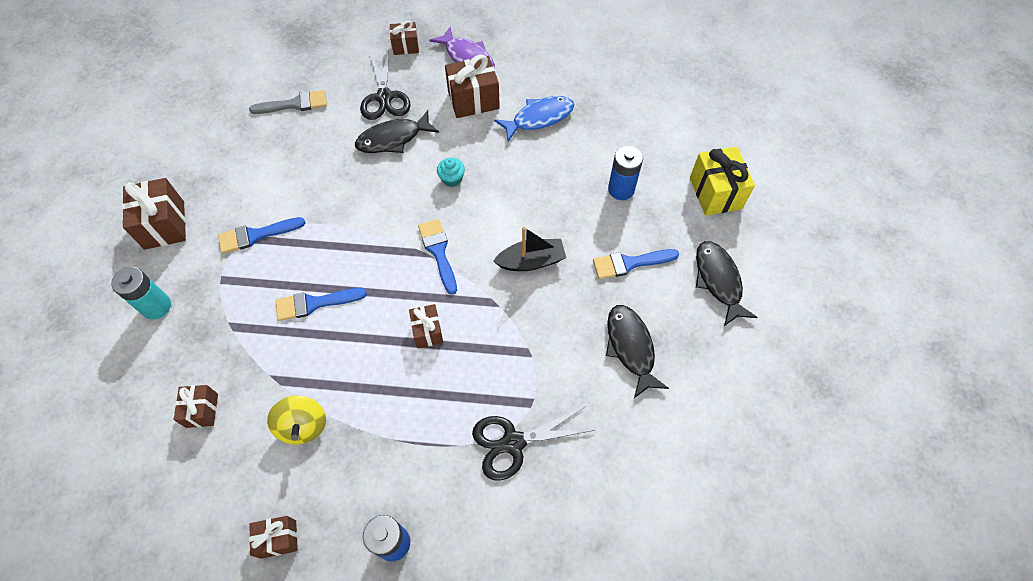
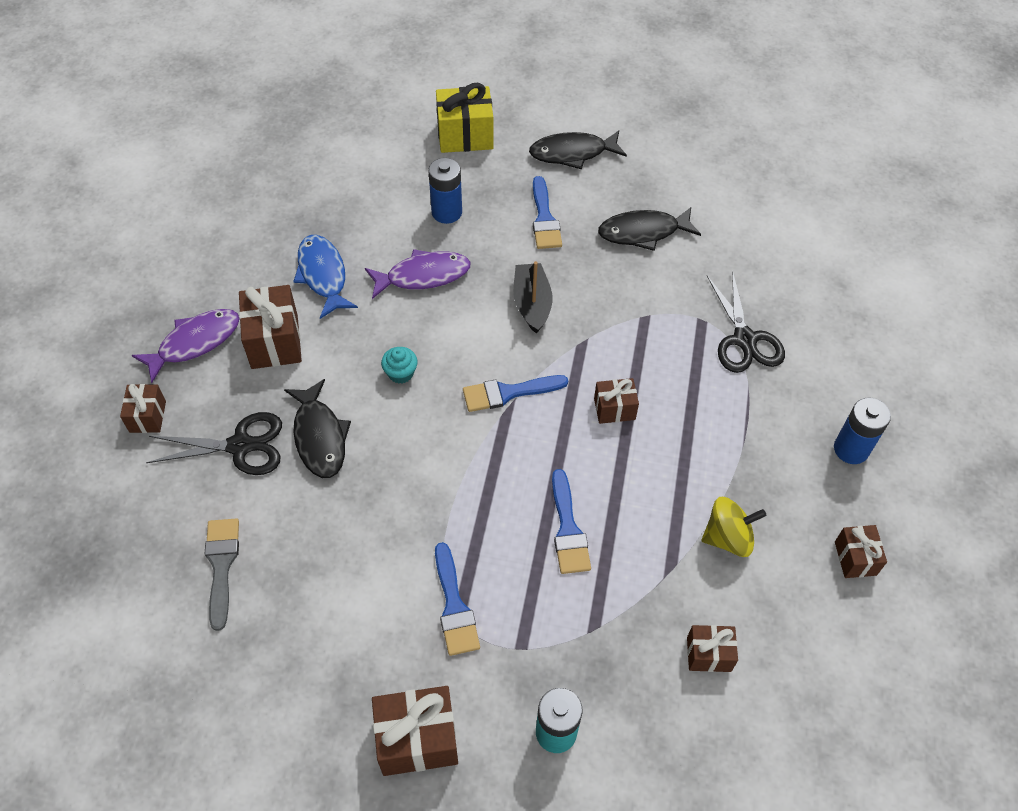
camera: 85 degrees left, 5 degrees down
(549, 181) = (423, 276): none -> purple fish

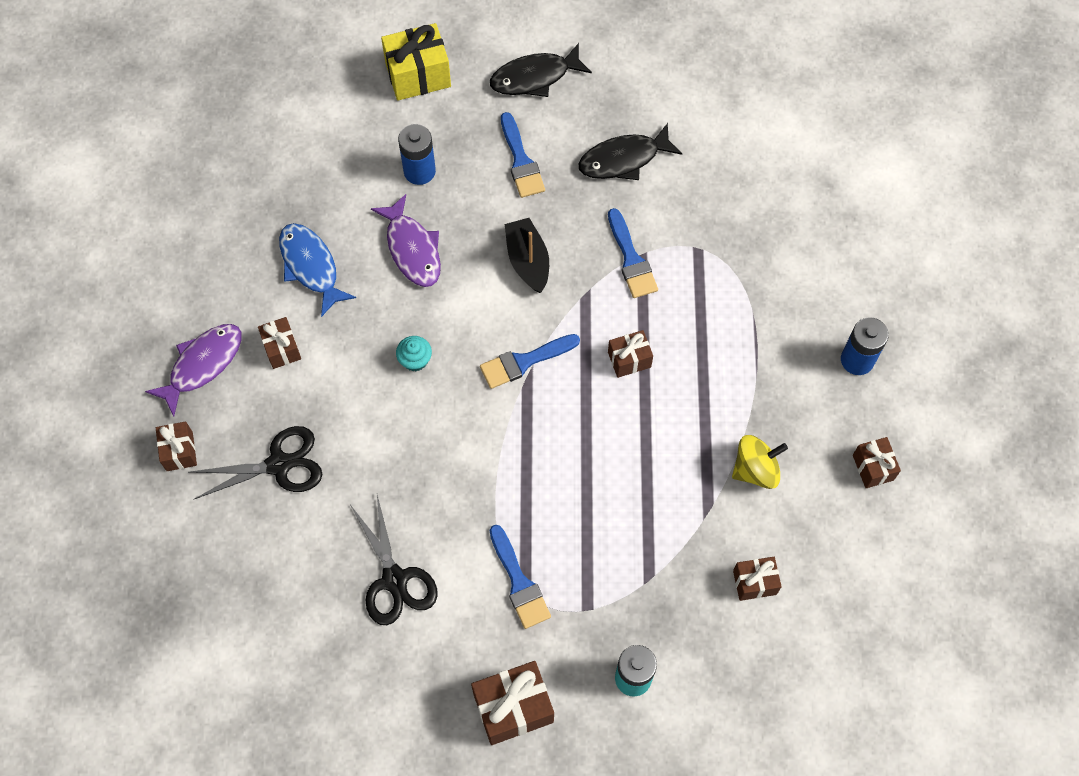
camera: 10 degrees left, 10 degrees up
(221, 565) = (295, 585): grey brush -> none
(274, 341) = (282, 349): brown gift -> brown gift, size x0.59
(319, 437) = (353, 441): black fish -> none
(423, 276) = (412, 249): purple fish -> purple fish turned 90 degrees clockwise
(568, 529) = (608, 489): blue brush -> blue brush (631, 259)
(744, 339) = (742, 262): black scissors -> black scissors (394, 579)

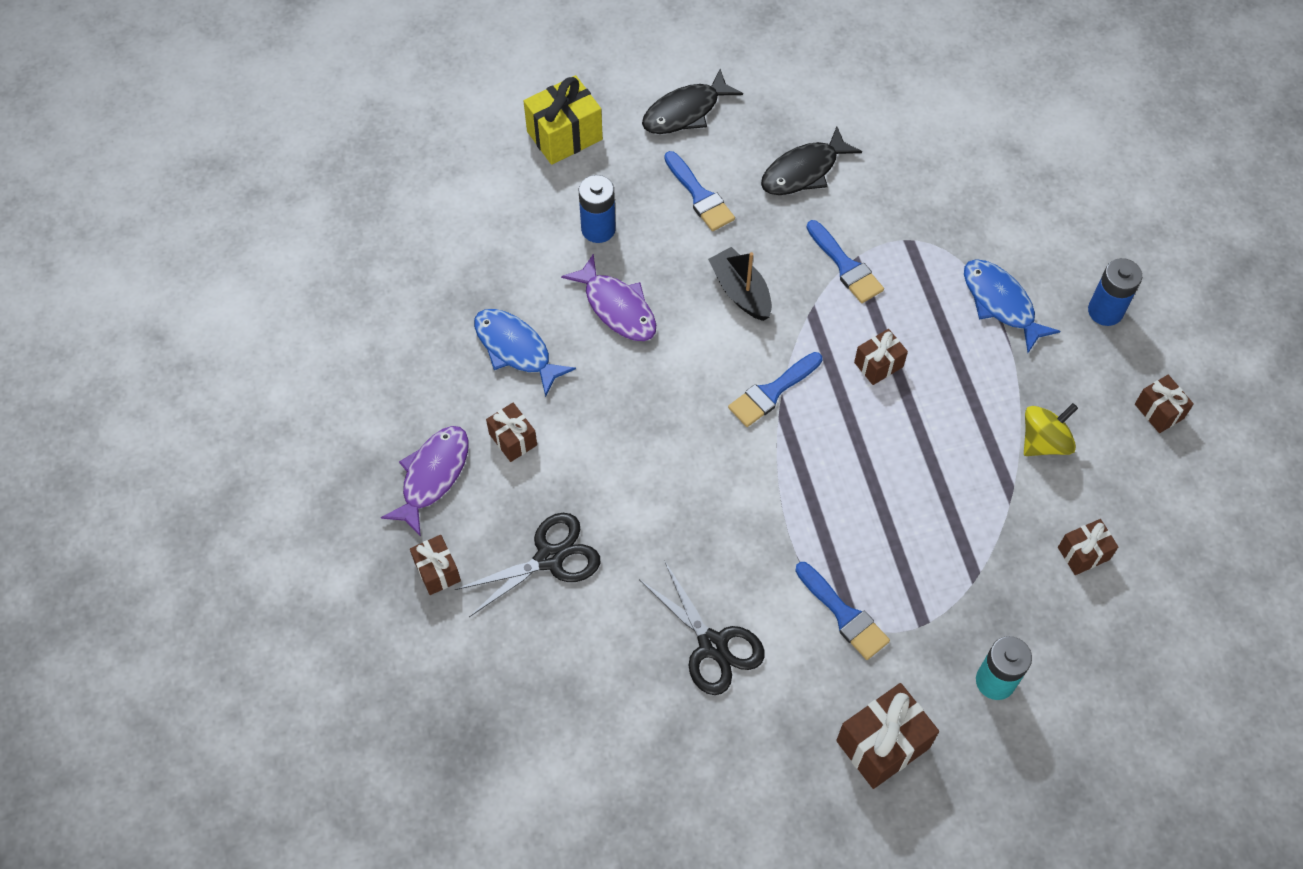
camera: 15 degrees left, 5 degrees down
(415, 360) = (658, 417): turquoise cupcake -> none
(762, 329) = (1001, 303): none -> blue fish

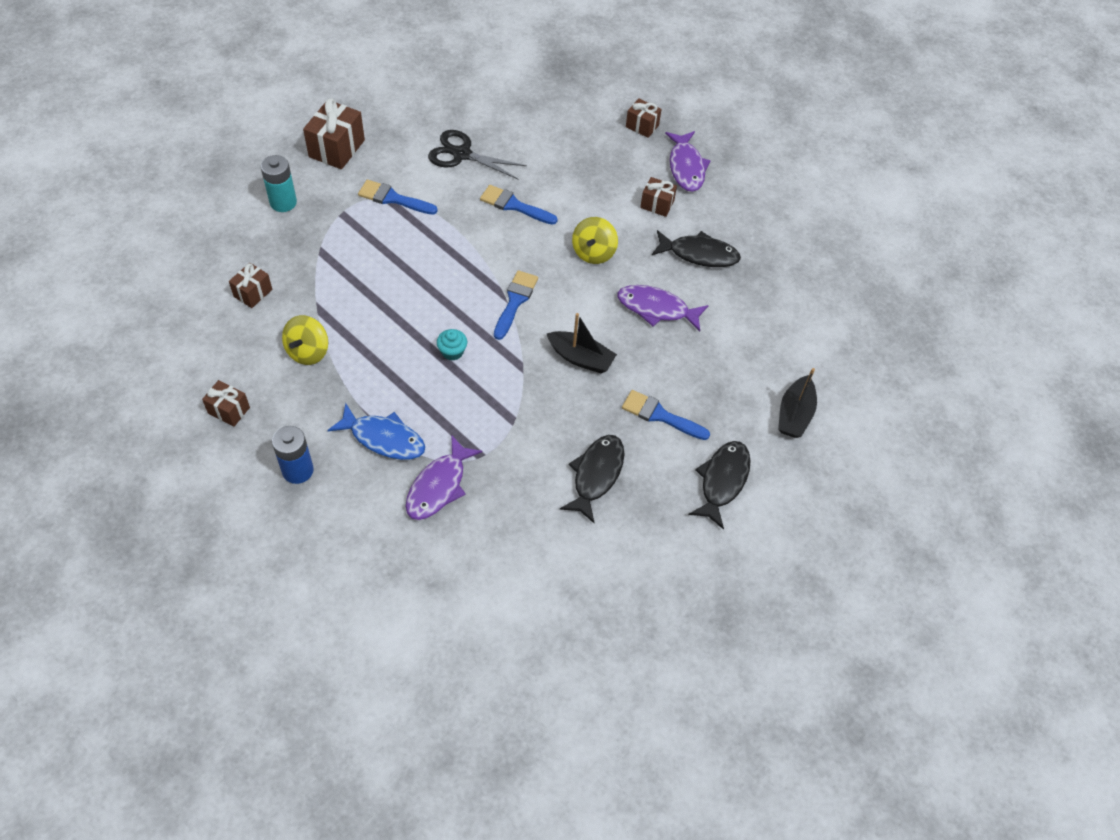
camera: 145 degrees right, 5 degrees down
(516, 349) = (699, 254): blue fish -> black fish
(549, 558) = (585, 156): black scissors -> none
(564, 135) = (794, 414): yellow gift -> black boat
(598, 229) = (712, 356): blue battery -> none
(638, 411) = (593, 252): none -> yellow spinning top
(846, 266) = (517, 412): blue brush -> blue brush (514, 205)
(878, 364) = (452, 352): brown gift -> turquoise cupcake
(966, 231) = (439, 486): none -> purple fish

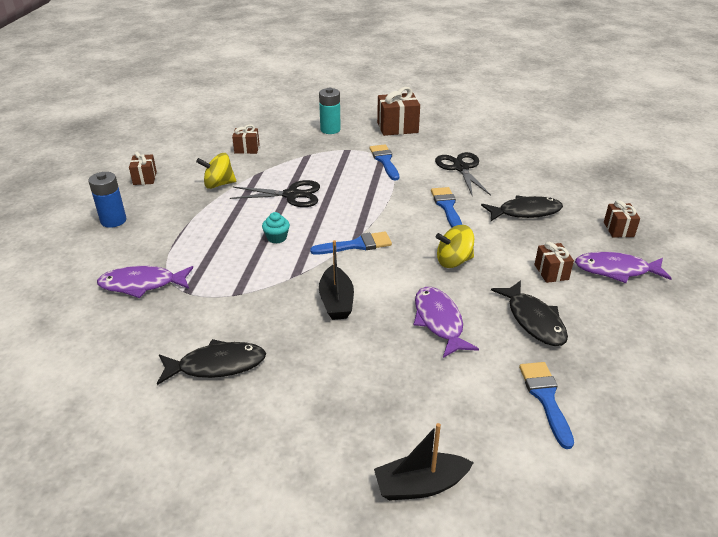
camera: 60 degrees right, 20 degrees down
(383, 438) = (168, 242): blue fish -> none
(387, 303) = (292, 195): none -> black scissors
(660, 415) = (320, 377): blue brush -> blue brush (545, 398)
(686, 167) = (616, 270): purple fish -> purple fish turned 45 degrees clockwise
(722, 481) = (279, 461): black fish -> black fish (525, 212)

